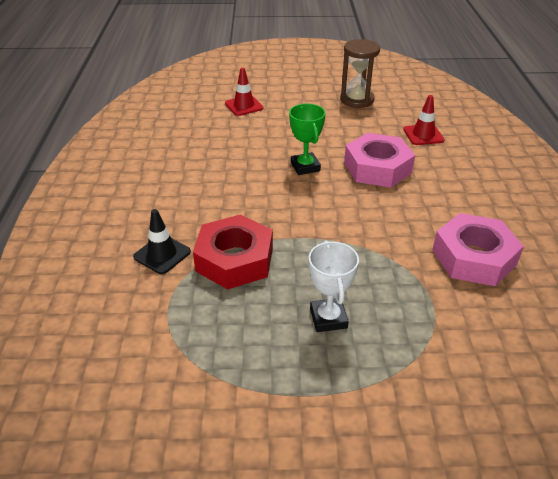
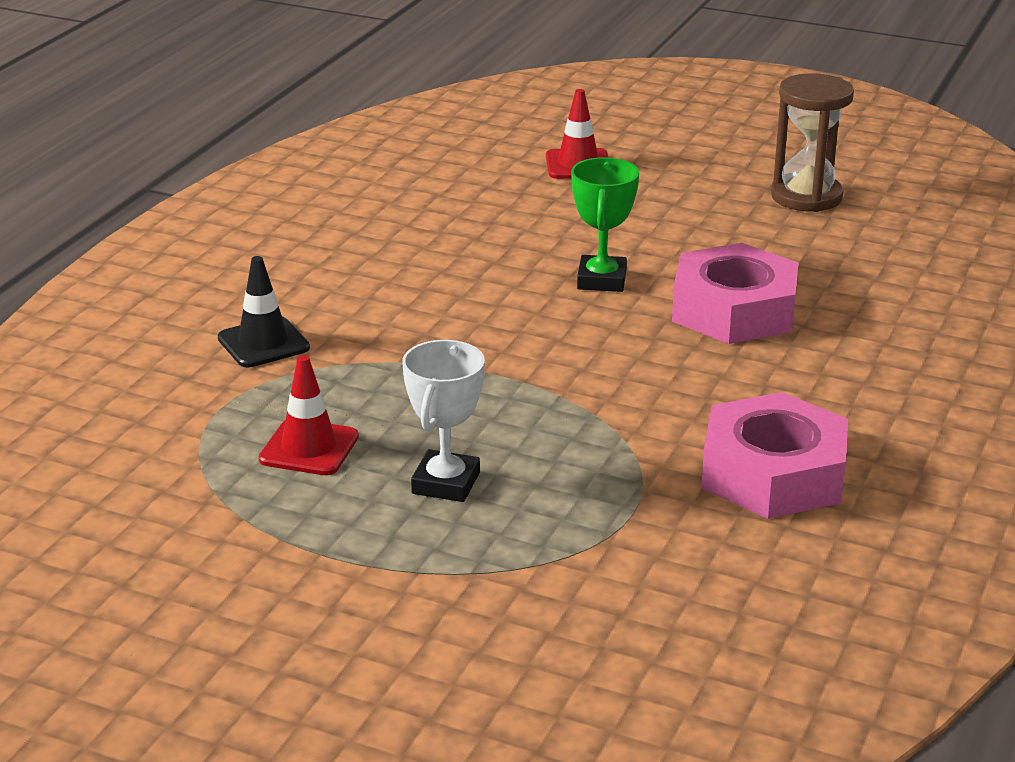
camera: 25 degrees right, 10 degrees down
(234, 259) = (367, 376): red nut -> none
(423, 135) = (880, 279): red traffic cone -> red traffic cone (309, 448)

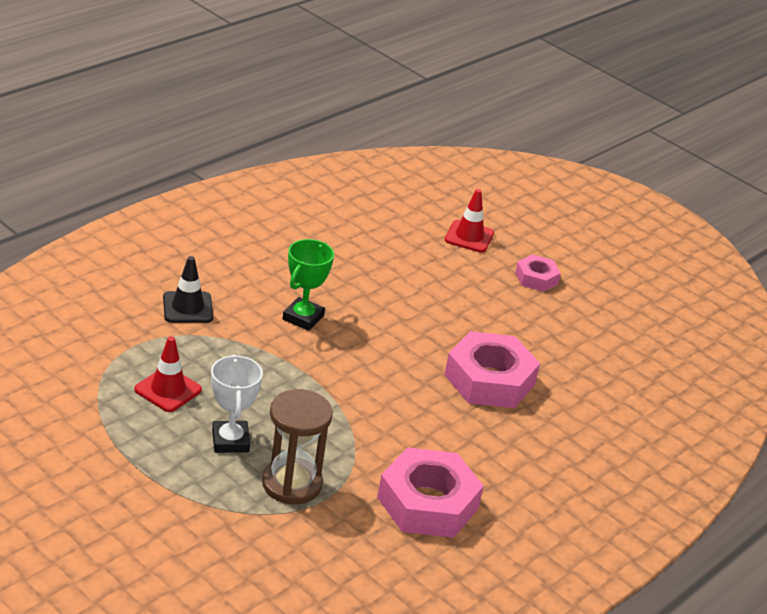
camera: 15 degrees right, 5 degrees up
(446, 483) = (230, 441): white trophy -> white trophy turned 45 degrees counterclockwise
(601, 280) = (422, 330): green trophy -> green trophy (303, 318)
(698, 186) = (536, 278): none -> pink nut
(806, 196) = (602, 309): brown hourglass -> brown hourglass (292, 484)

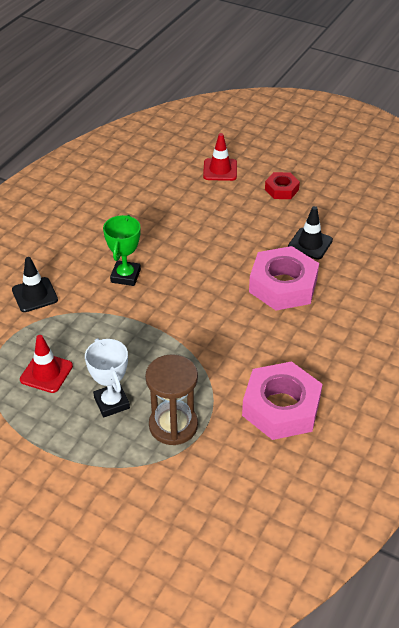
camera: 10 degrees left, 10 degrees up
(536, 278) = (281, 189): pink nut -> red nut
(544, 345) = (310, 244): none -> black traffic cone

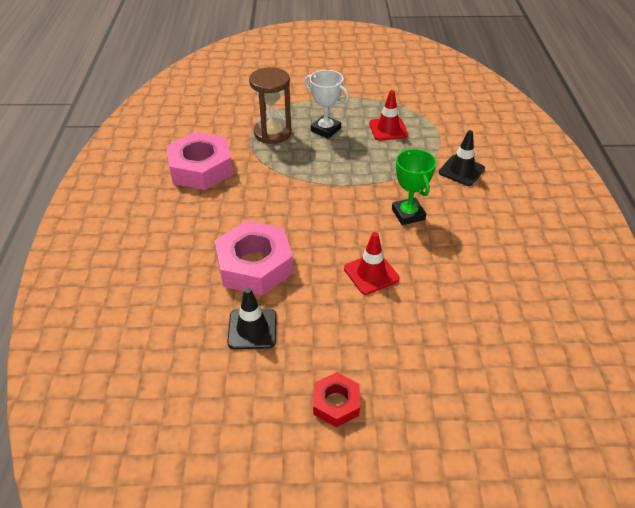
camera: 150 degrees right, 0 degrees up
(220, 170) = (441, 400): red traffic cone -> red traffic cone (371, 273)

